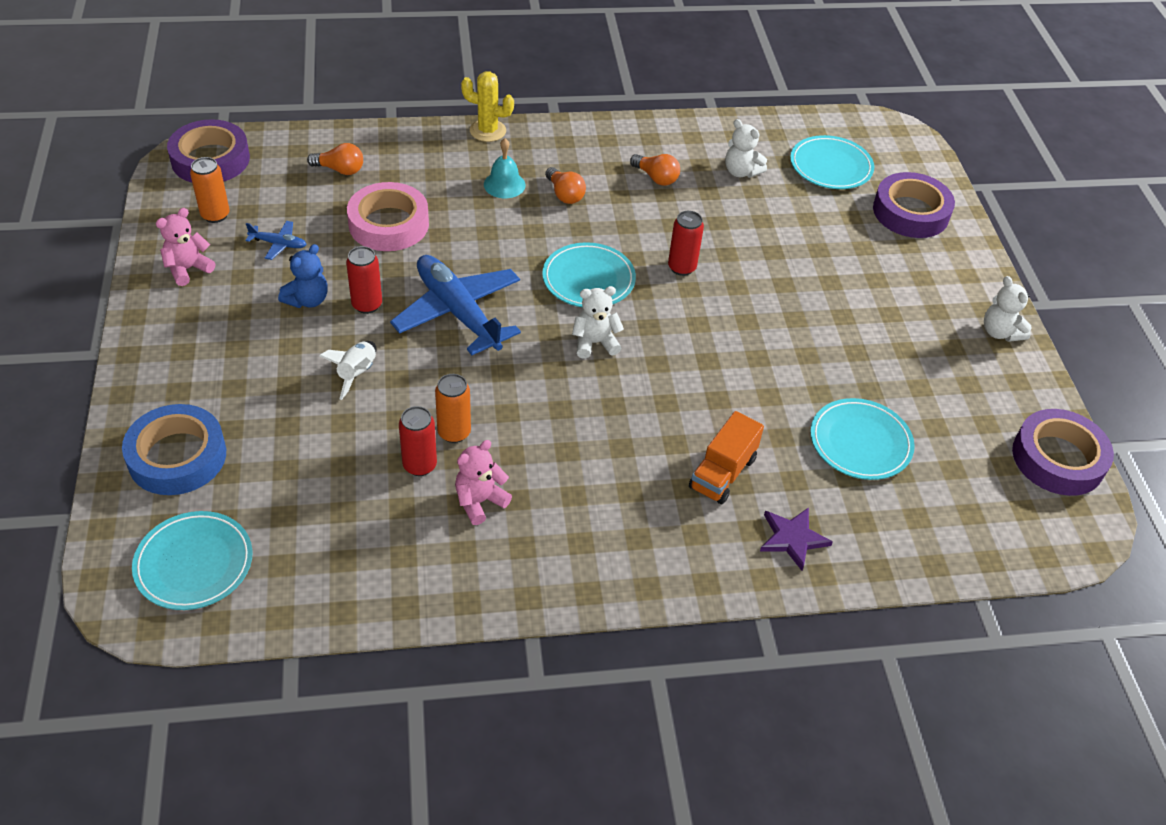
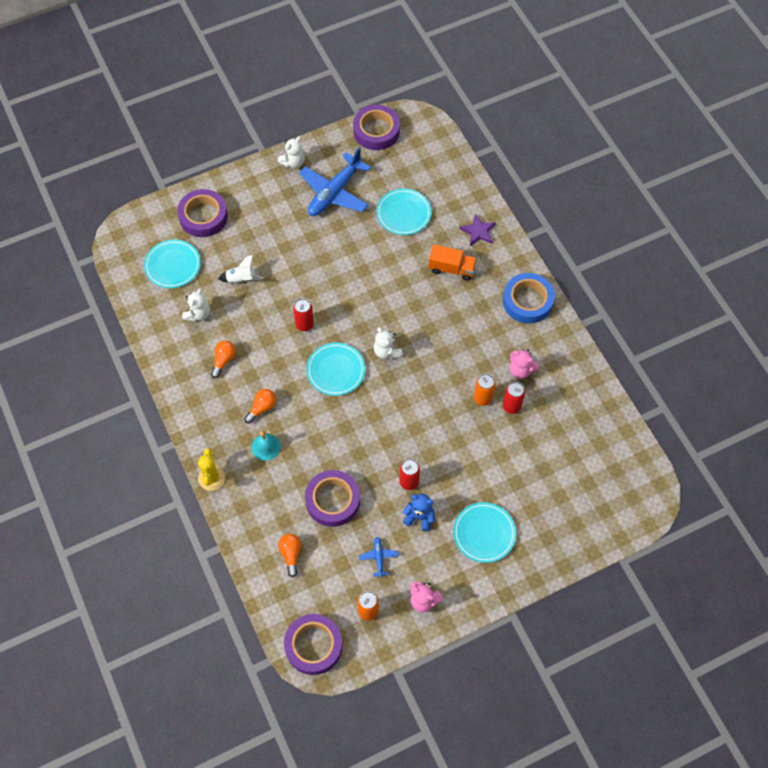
camera: 105 degrees left, 15 degrees up
(177, 456) = (562, 527): blue tape -> blue tape (527, 301)
(194, 563) = (618, 483): turquoise plate -> turquoise plate (484, 533)
(357, 374) = (464, 463): white rocket -> white rocket (241, 279)
(389, 224) = (333, 500): pink tape -> purple tape
(457, 312) = (393, 430): blue plane -> blue plane (334, 193)

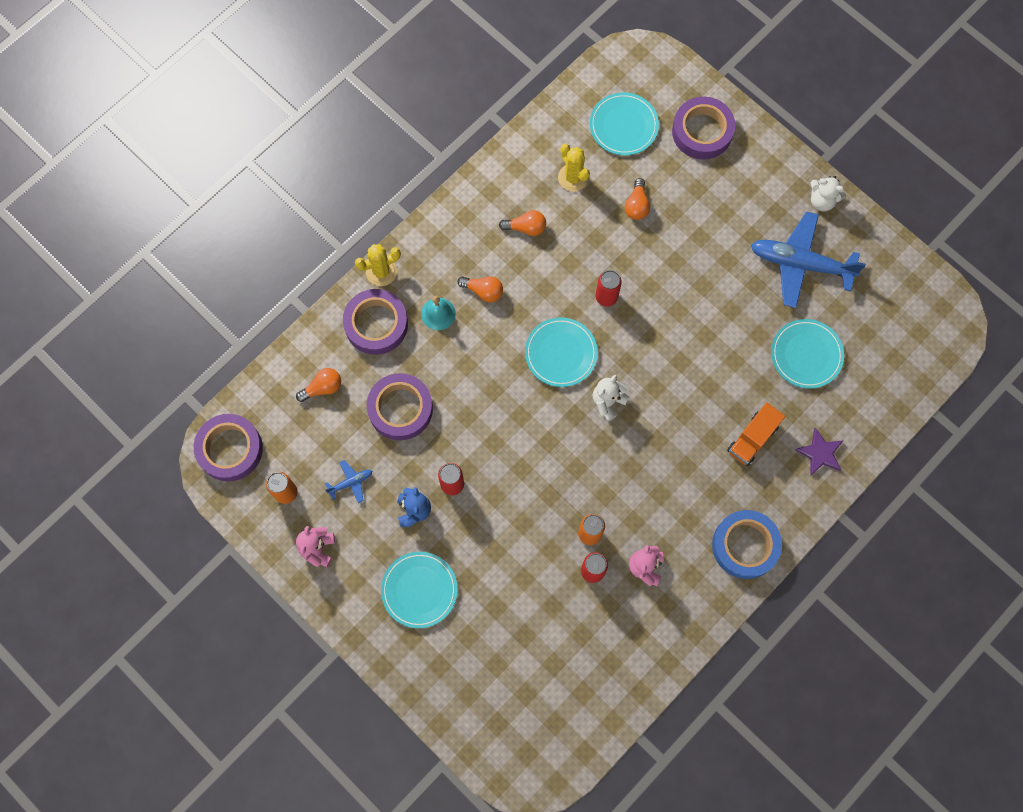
camera: 70 degrees right, 10 degrees up
(198, 314) = (573, 177): white teddy bear -> yellow cactus
(241, 279) = (636, 205): white rocket -> orange light bulb
(376, 131) = (913, 280): purple tape -> purple tape (376, 324)
(452, 269) = (752, 439): orange truck -> orange truck turned 45 degrees clockwise

